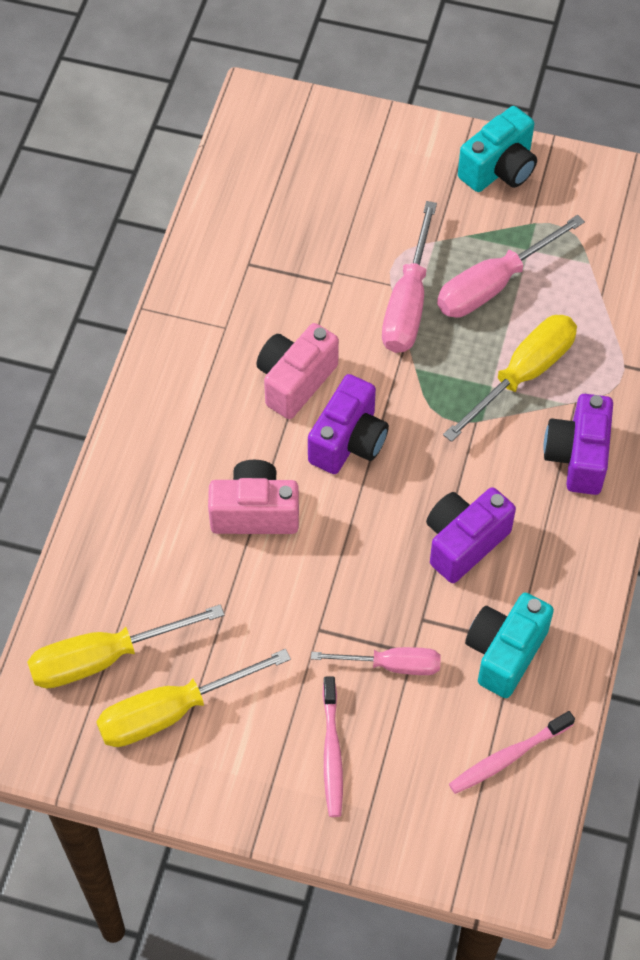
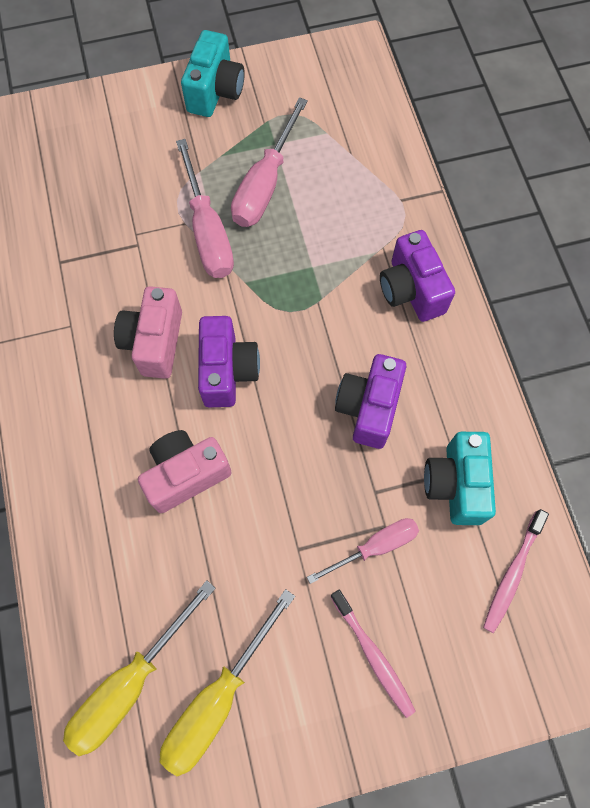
camera: 30 degrees left, 10 degrees up
(523, 375) = (330, 245): yellow screwdriver -> none

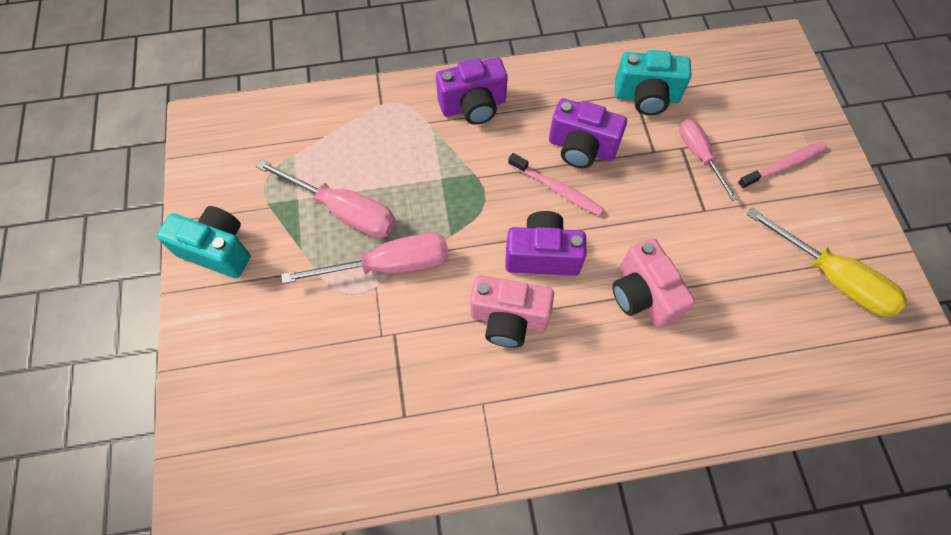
camera: 85 degrees left, 5 degrees down
(130, 683) = (830, 347): yellow screwdriver -> none
(512, 574) = (713, 72): pink toothbrush -> pink toothbrush (557, 189)

